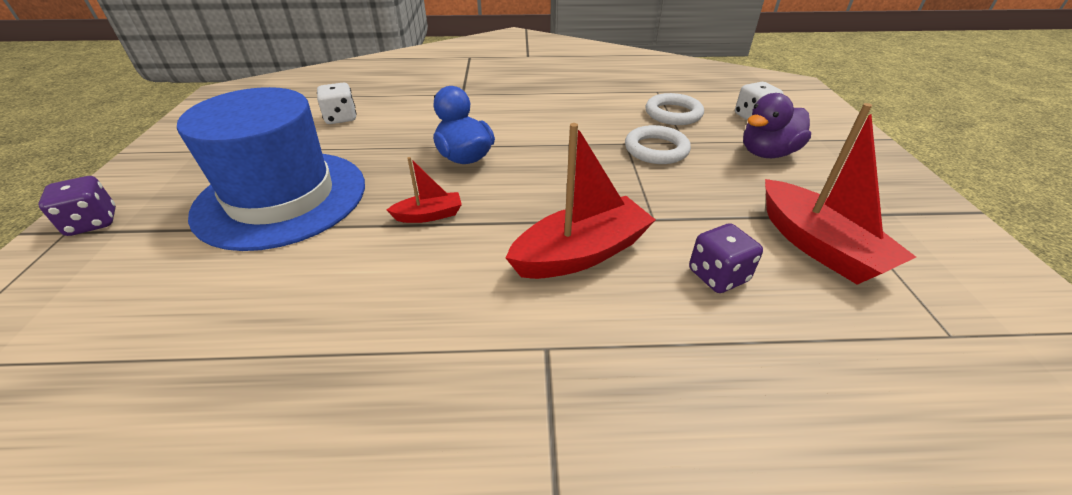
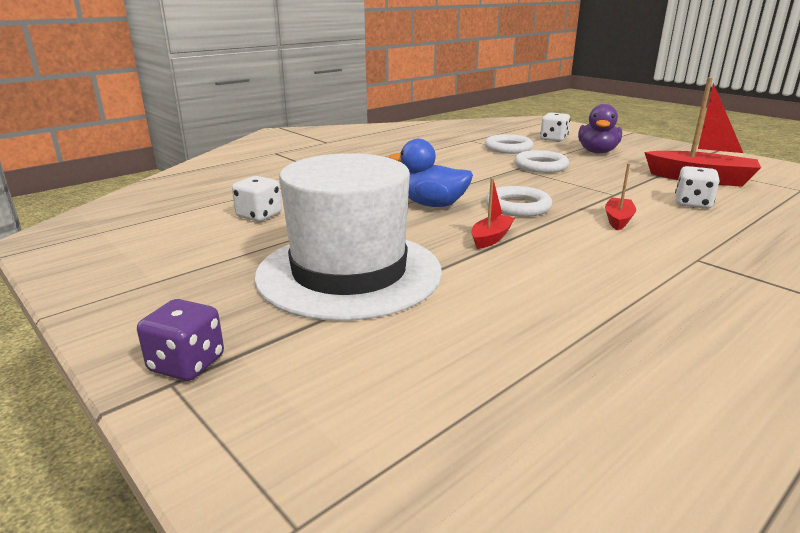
camera: 40 degrees left, 15 degrees down
(281, 198) = (349, 273): blue hat -> white hat
(525, 191) = (518, 206): none -> white ring
(581, 253) = (618, 220): red boat -> red boat, size x0.51
(718, 275) = (692, 204): purple dice -> white dice

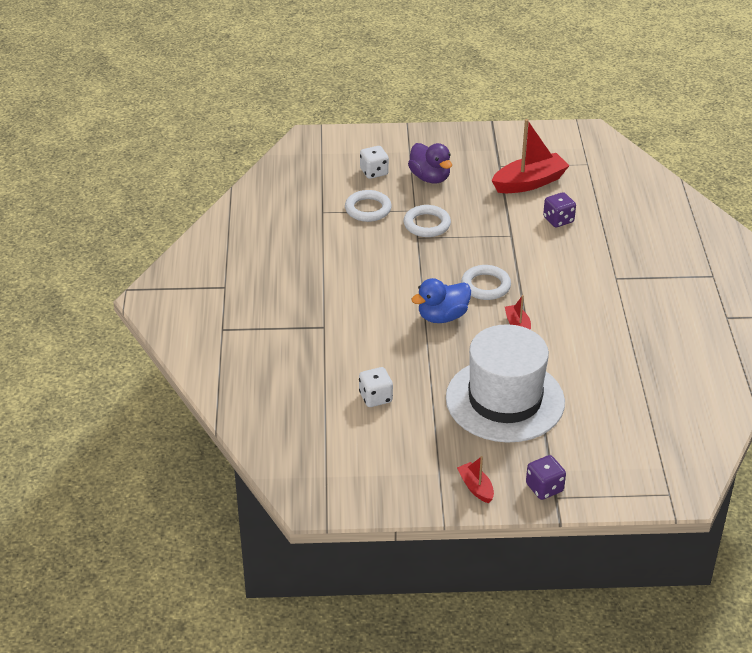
camera: 50 degrees left, 15 degrees up
(618, 220) = (547, 264): red boat -> red boat (476, 487)
(692, 204) = (558, 220): white dice -> purple dice

